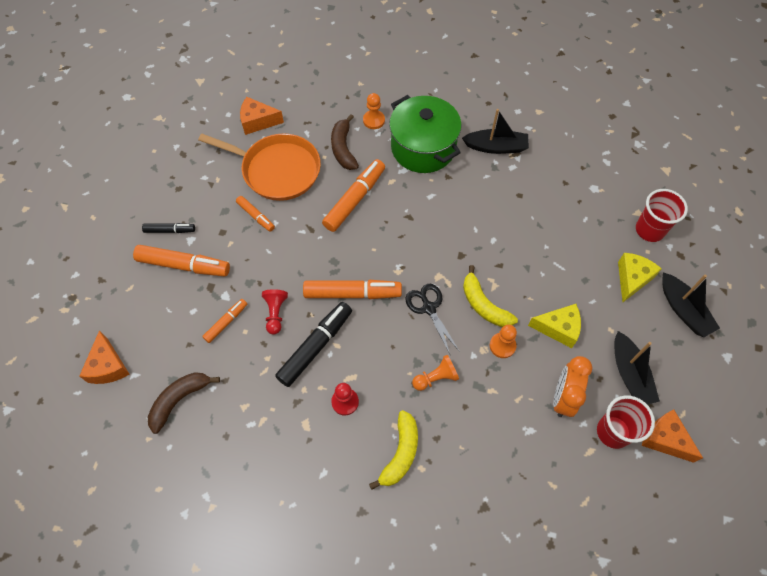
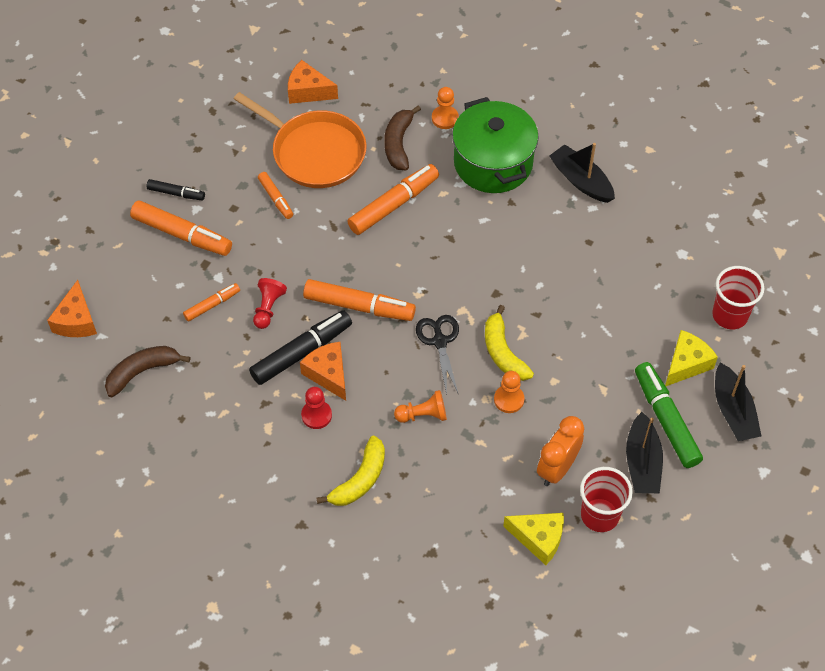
camera: 15 degrees right, 5 degrees down
(496, 147) = (581, 180): black boat -> black boat turned 150 degrees counterclockwise
(558, 328) = (579, 396): yellow cheese -> yellow cheese (539, 538)
(634, 331) = (666, 419): none -> green marker
(665, 439) = (655, 536): orange cheese -> orange cheese (328, 374)

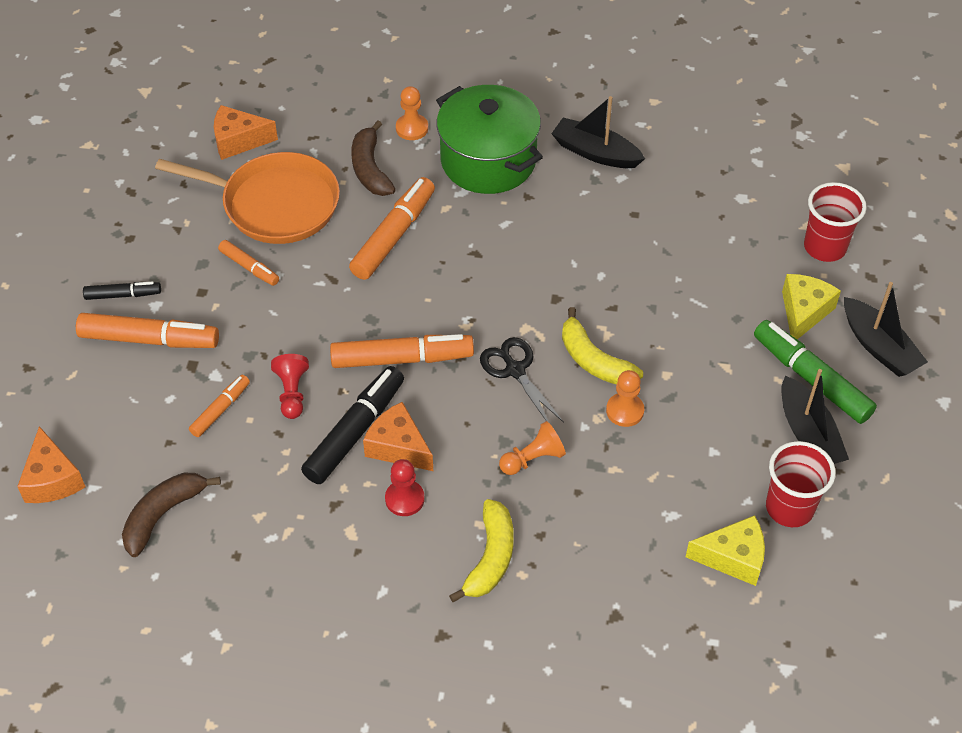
camera: 20 degrees left, 5 degrees down
(557, 468) = (716, 470): orange clock -> none

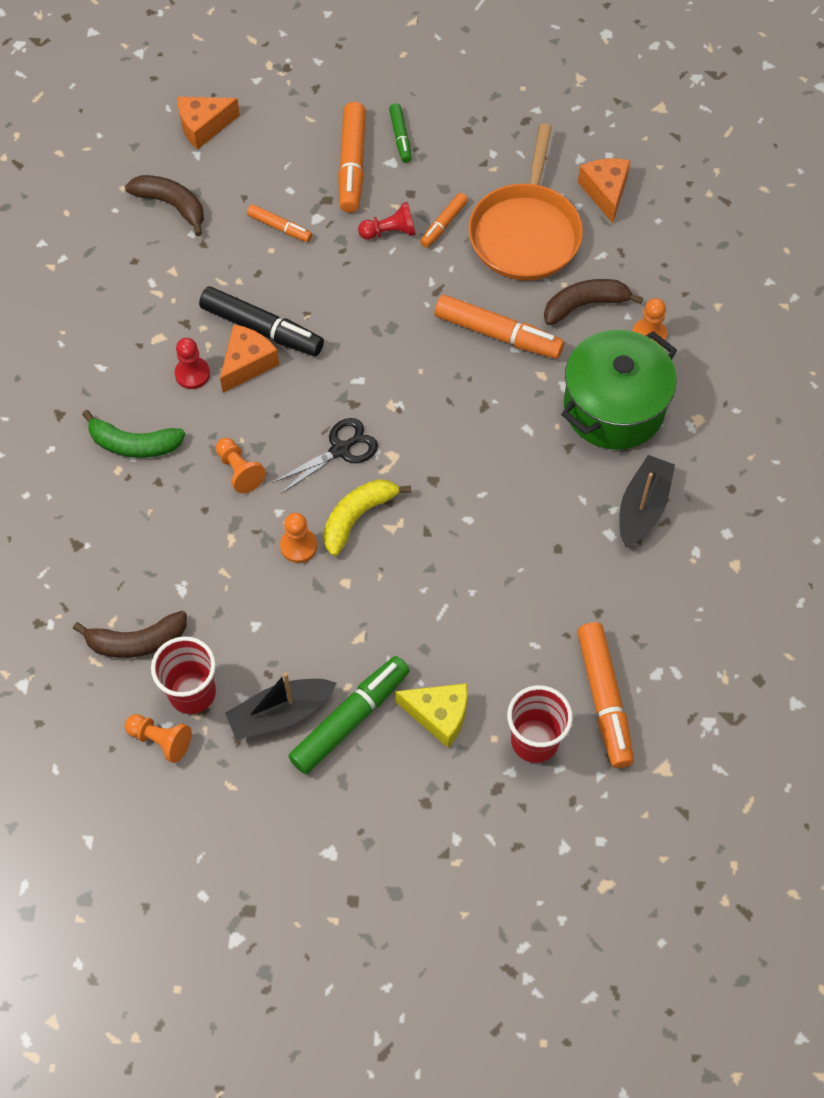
camera: 85 degrees right, 10 degrees up
(123, 295) = (400, 137): black marker -> green marker
(292, 393) = (301, 277): red pawn -> red pawn (390, 232)
(402, 359) = (346, 356): orange marker -> orange marker (604, 699)
(490, 557) = (134, 444): yellow banana -> green banana
(733, 557) = (136, 641): yellow cheese -> brown banana
(842, 537) = (160, 740): none -> orange pawn
(879, 347) = (398, 790): black boat -> none

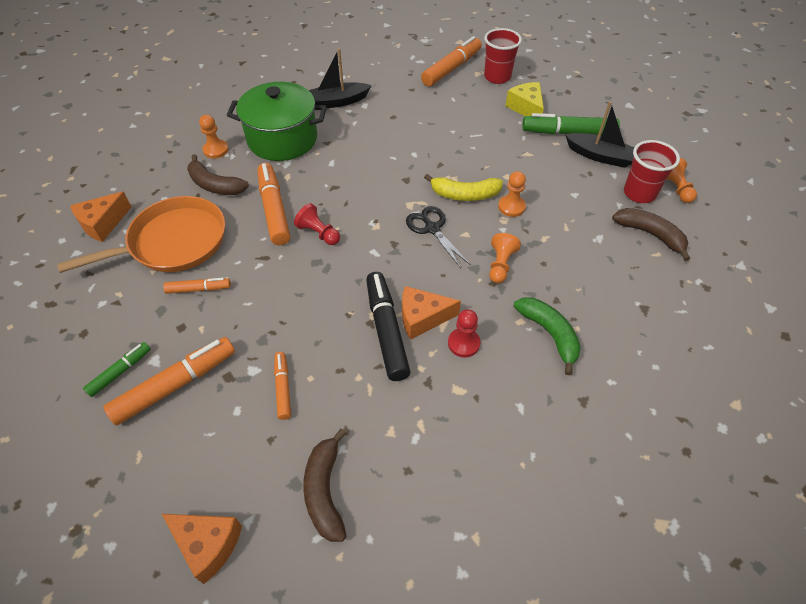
camera: 130 degrees left, 10 degrees down
(340, 450) = (432, 228): black scissors -> black scissors turned 45 degrees clockwise
(390, 232) = (231, 315): red pawn -> red pawn (319, 233)

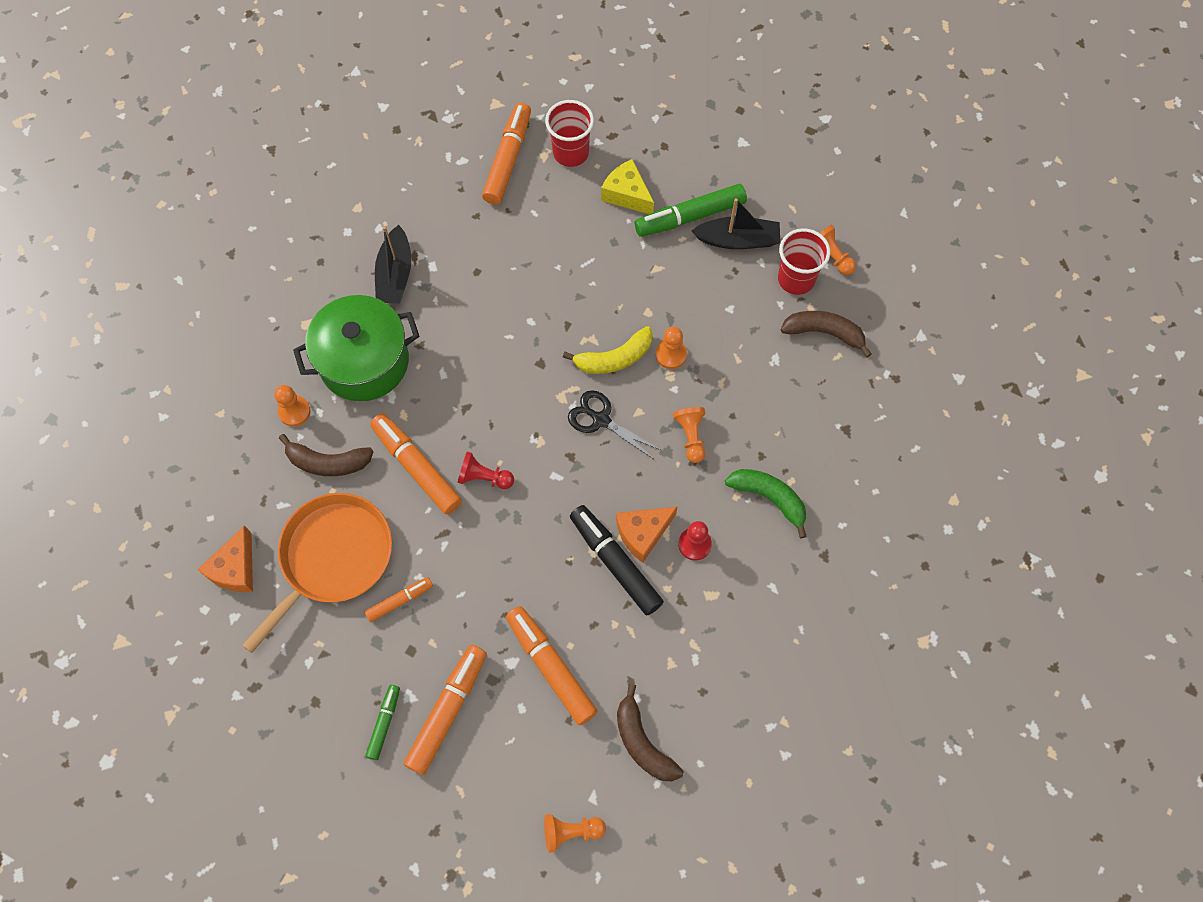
camera: 25 degrees left, 15 degrees up
(208, 544) = (571, 832): orange cheese -> orange pawn
(283, 388) = (551, 667): orange marker -> orange marker, size x1.81
(336, 102) = (395, 275): black boat -> black boat turned 45 degrees counterclockwise

